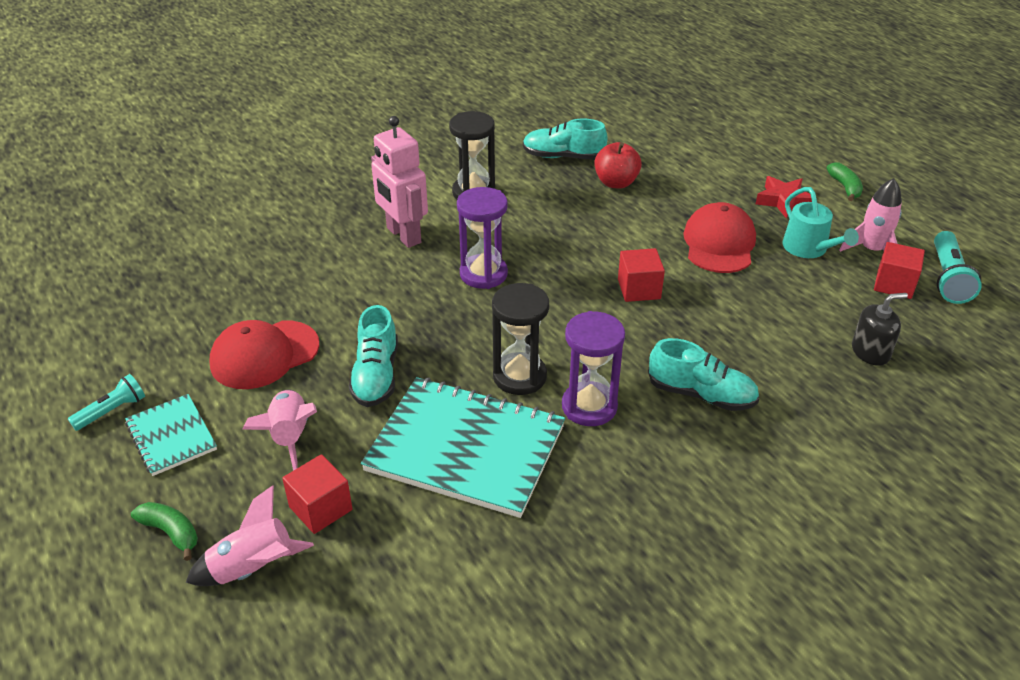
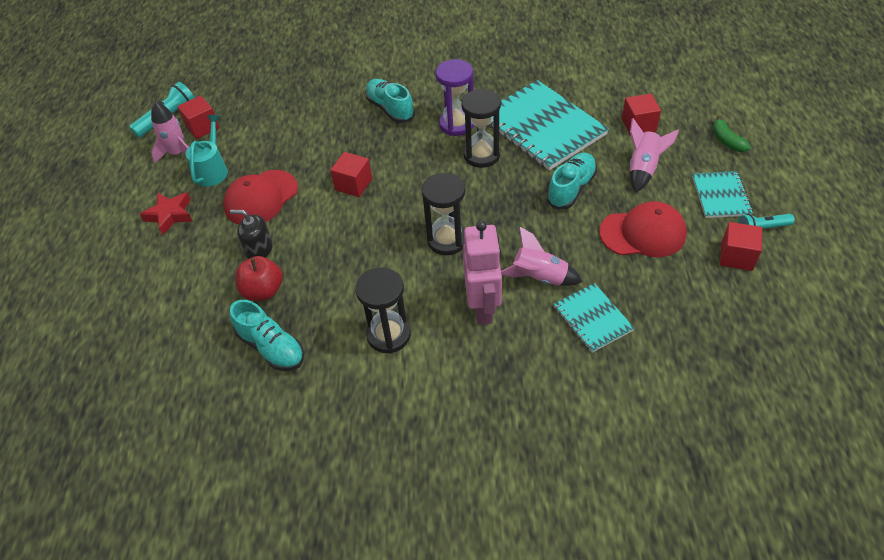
camera: 145 degrees left, 10 degrees up
(144, 367) = (736, 256): none -> red cube
(253, 568) = (683, 110): pink rocket -> pink rocket (539, 277)
(291, 261) = (592, 319): none -> turquoise notebook
(483, 274) = (447, 240): purple hourglass -> black hourglass
(845, 187) = (112, 209): green banana -> none
(870, 352) = (275, 97): black soap dispenser -> black soap dispenser (259, 249)

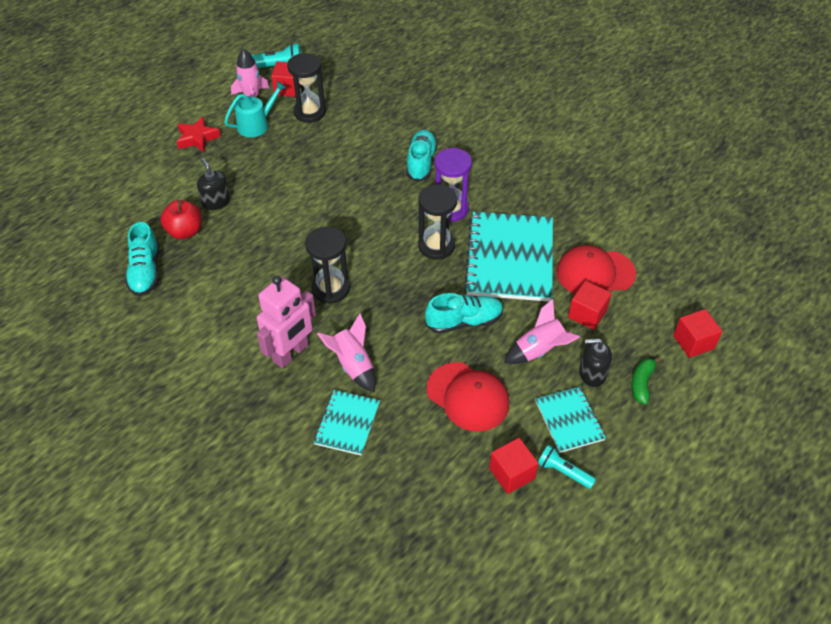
camera: 40 degrees right, 0 degrees up
(261, 198) = (260, 167): red cap -> red cap (595, 273)
(353, 184) = (325, 201): red cube -> red cube (693, 342)
(388, 335) = (215, 321): black hourglass -> black hourglass (310, 112)
(692, 157) = (592, 373): none -> black soap dispenser
(720, 196) = (569, 420): turquoise notebook -> turquoise notebook turned 60 degrees counterclockwise

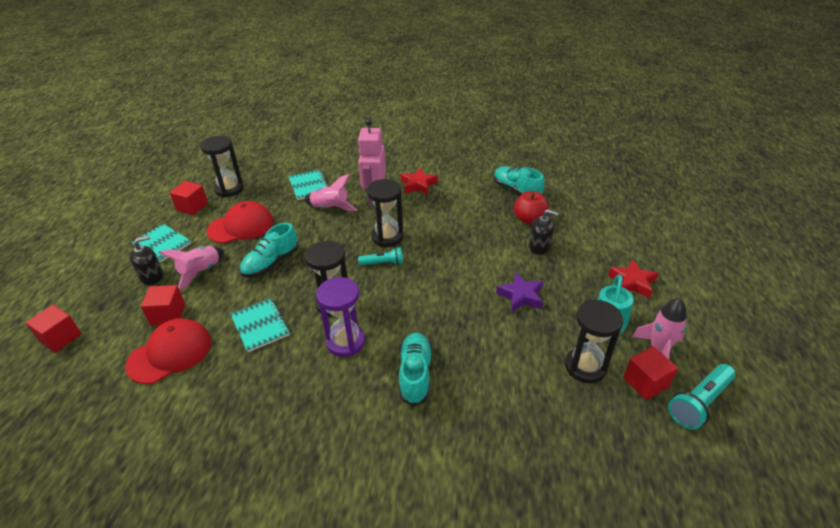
camera: 145 degrees right, 10 degrees down
(227, 343) = (418, 185): none -> red star
(288, 172) = (521, 296): none -> purple star
(421, 163) = (415, 374): turquoise shoe -> turquoise shoe turned 150 degrees counterclockwise
(449, 484) = (229, 189): none -> black hourglass
(468, 397) = (241, 226): red cap -> red cap turned 150 degrees clockwise
(510, 258) = (260, 325): turquoise notebook -> turquoise notebook, size x0.52
(563, 471) = (158, 220): turquoise flashlight -> turquoise flashlight (383, 263)
(642, 383) = (108, 288): green banana -> none

